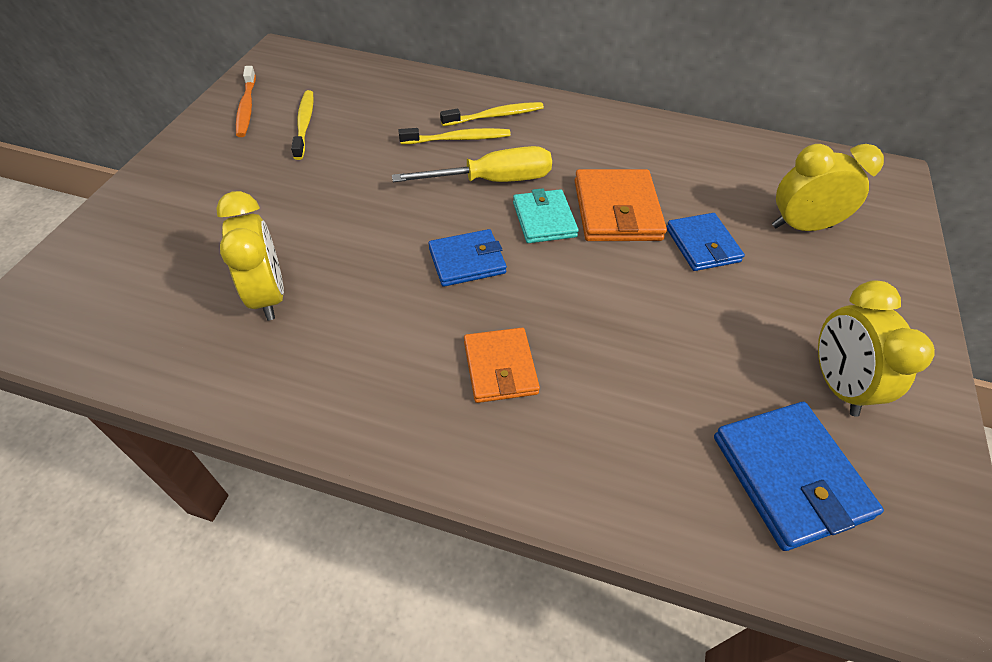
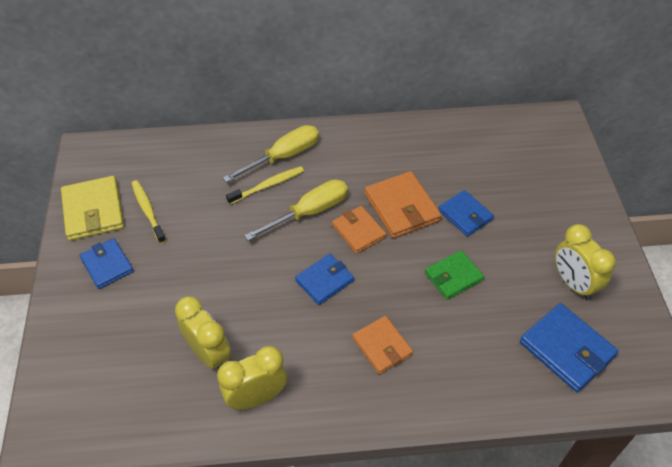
camera: 20 degrees left, 0 degrees up
(221, 163) = (107, 265): none -> blue wallet
(247, 107) = (93, 211): orange toothbrush -> yellow wallet
(495, 116) = (283, 156): yellow toothbrush -> yellow screwdriver
(544, 219) = (358, 231): turquoise wallet -> orange wallet
(649, 314) = (453, 276): none -> green wallet
(801, 226) = (519, 180): yellow clock -> yellow clock (256, 397)

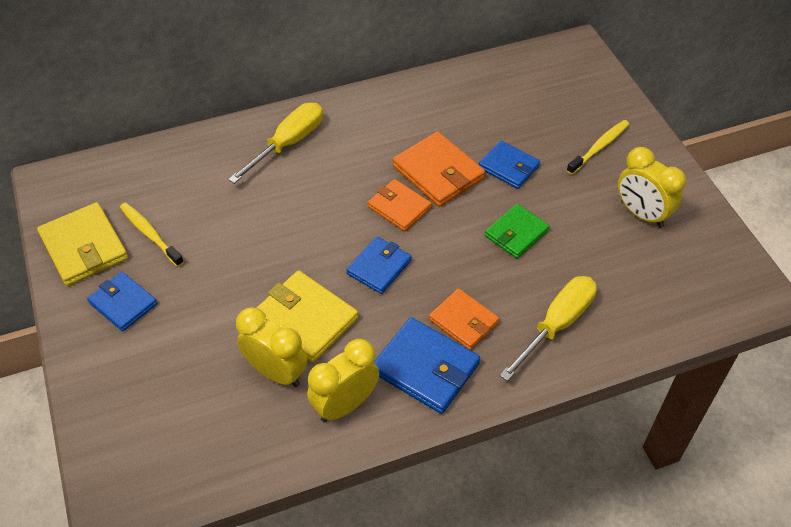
camera: 15 degrees left, 0 degrees up
(248, 312) = (305, 319): none -> yellow wallet
(267, 185) = (281, 179): yellow toothbrush -> yellow toothbrush (599, 147)
(309, 212) = (338, 198): yellow screwdriver -> yellow screwdriver (556, 324)
(566, 349) = (654, 281): blue wallet -> blue wallet (425, 368)

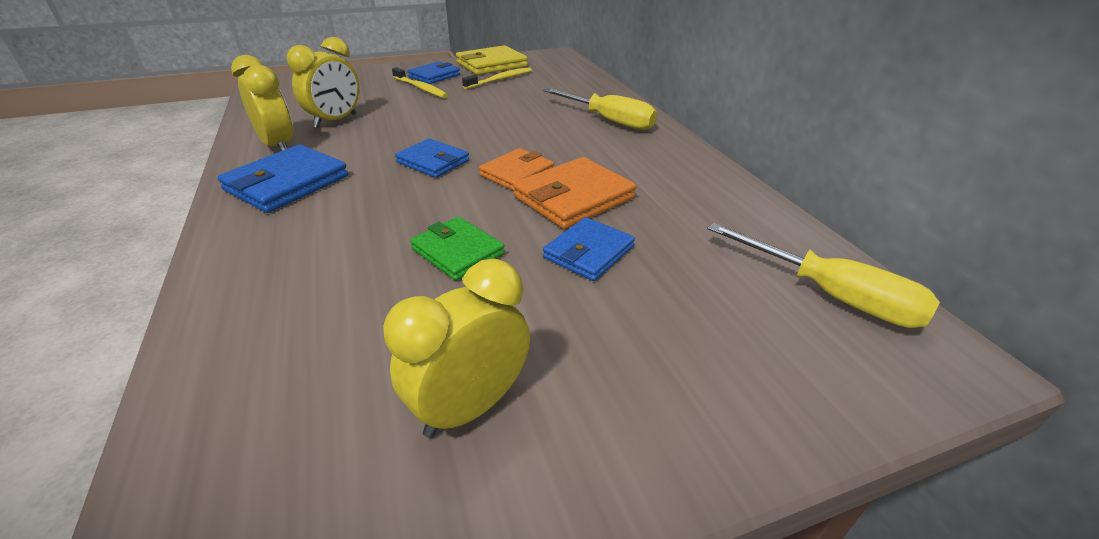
camera: 90 degrees right, 15 degrees down
(305, 319) = (385, 130): yellow wallet -> none
(464, 321) = (333, 207): orange wallet -> none
(556, 324) = (281, 276): yellow screwdriver -> yellow screwdriver (831, 295)
(599, 147) = (653, 362): yellow toothbrush -> yellow toothbrush (420, 88)

